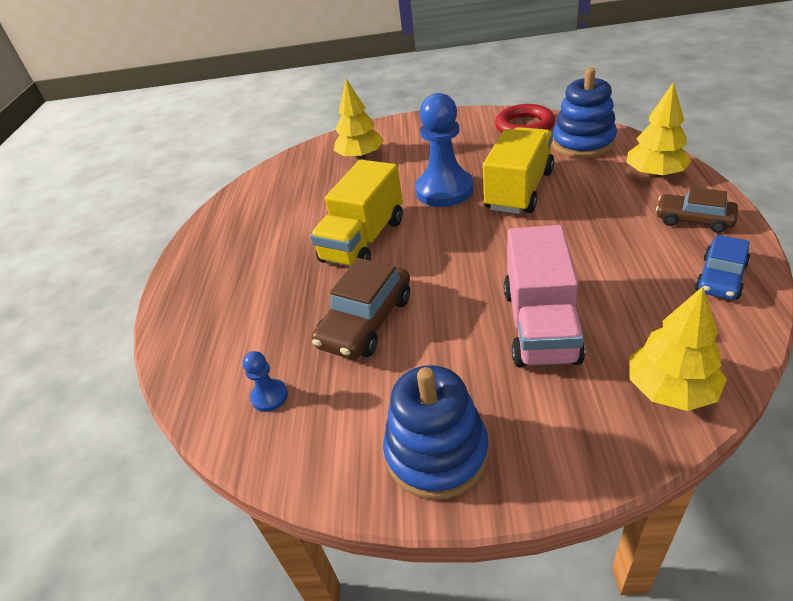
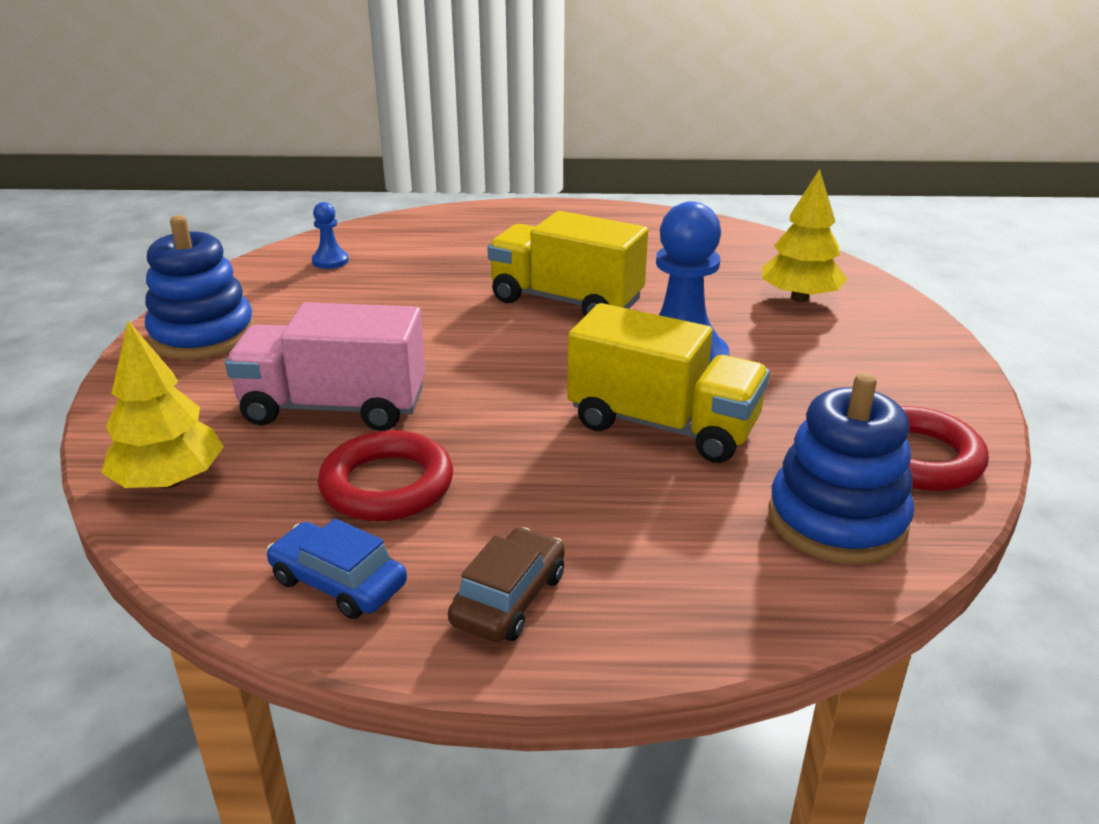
camera: 85 degrees right, 10 degrees down
(366, 321) = (407, 303): brown car -> none
(621, 279) = (387, 485): none -> red ring
(654, 174) = (688, 590): yellow tree -> none

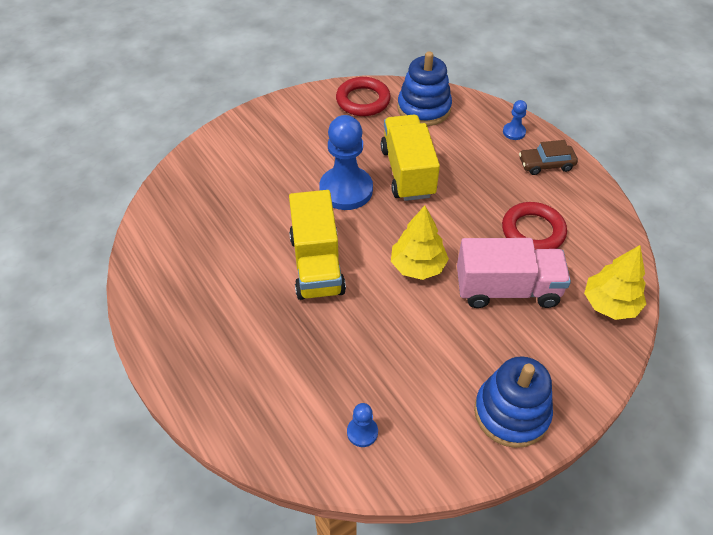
camera: 125 degrees left, 20 degrees up
(334, 407) = (507, 289): pink truck -> pink truck turned 60 degrees counterclockwise
(338, 582) = (589, 209): blue car -> none
(651, 610) = (514, 132): none -> blue pawn
(799, 298) = (234, 173): yellow tree -> yellow tree (417, 266)

